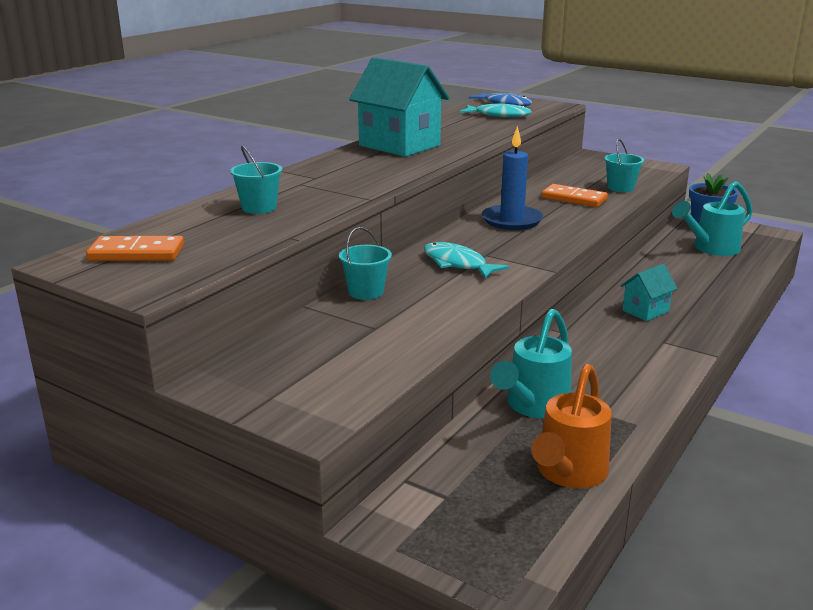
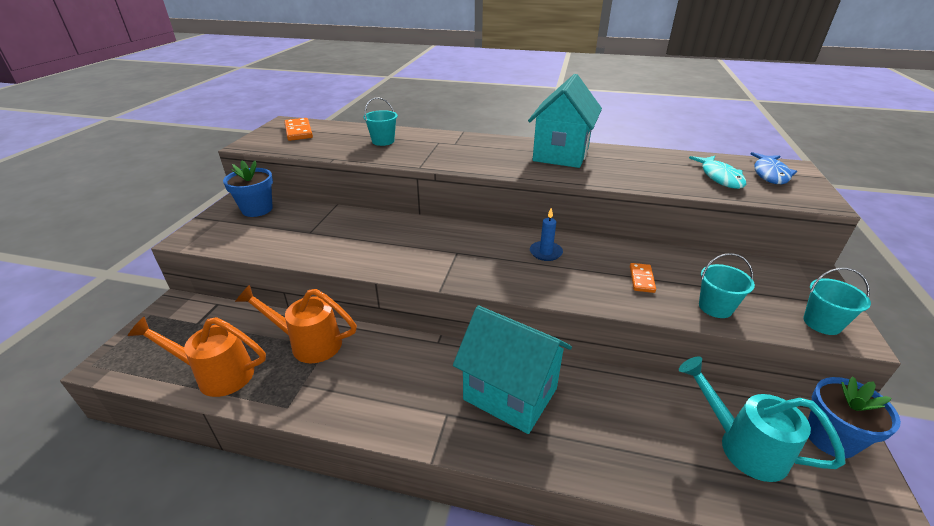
camera: 70 degrees right, 10 degrees up
(262, 364) = (257, 209): none -> blue flower pot
(366, 292) = (364, 218): turquoise bucket -> turquoise bucket (822, 323)
(457, 264) = (430, 243): turquoise fish -> none
(512, 220) = (545, 252): blue candle -> blue candle, size x0.58
(533, 406) = (308, 343): turquoise watering can -> orange watering can
(574, 199) = (641, 279): orange domino -> orange domino, size x0.64
(645, 311) = (510, 394): turquoise house -> turquoise house, size x1.99

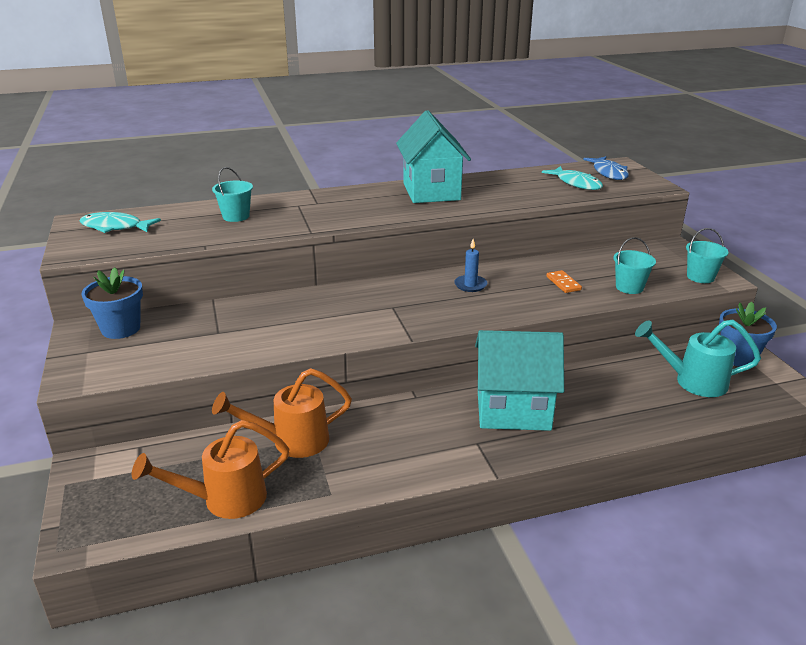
camera: 30 degrees left, 5 degrees down
(298, 131) = (115, 227): orange domino -> turquoise fish

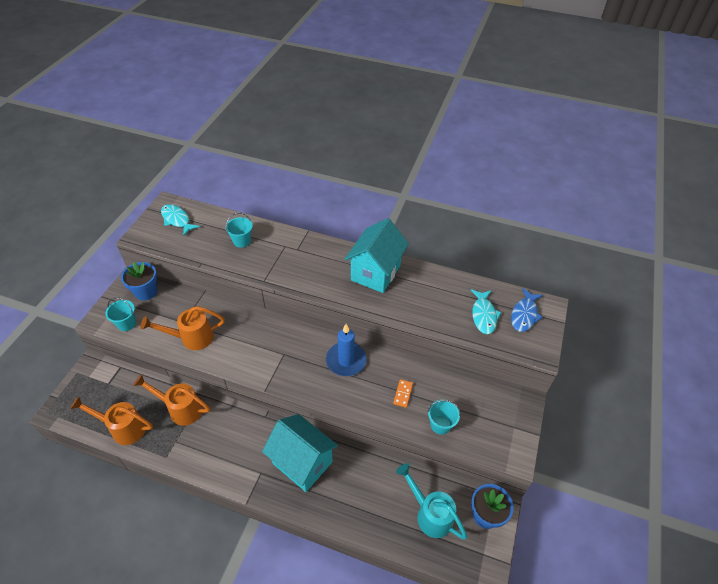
camera: 35 degrees right, 20 degrees up
(250, 339) = (191, 338): none -> orange watering can
(470, 285) = (346, 360): blue candle -> blue candle, size x1.73
(700, 277) = (503, 445): turquoise bucket -> turquoise bucket (126, 323)

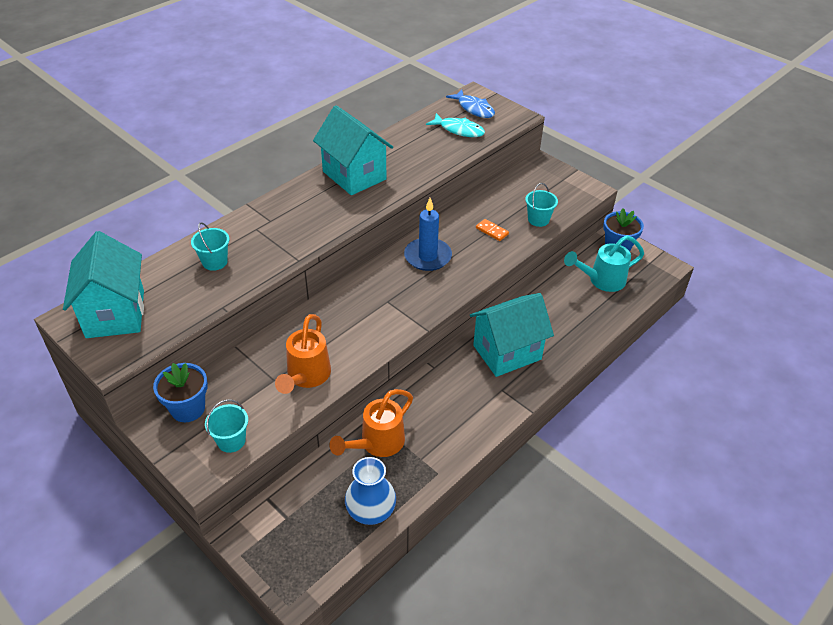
camera: 65 degrees left, 5 degrees down
(123, 428) = (371, 511): orange watering can -> blue vase
(177, 220) = (115, 314): turquoise fish -> turquoise house

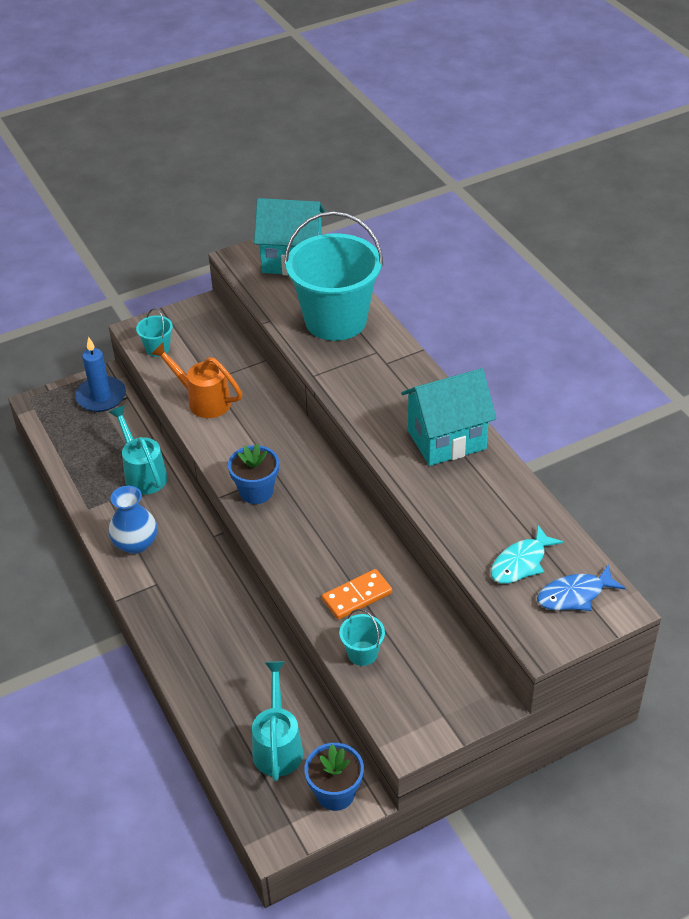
camera: 110 degrees right, 0 degrees up
(188, 408) = (205, 327): blue flower pot -> blue flower pot (256, 491)
(215, 262) = (335, 320): turquoise bucket -> turquoise bucket, size x2.48
(371, 511) = (77, 456): blue vase -> blue vase (135, 543)
(377, 443) = (143, 473): orange watering can -> turquoise watering can
(427, 256) = (333, 523): blue candle -> blue candle (101, 397)
(492, 231) = (357, 596): orange domino -> orange domino, size x1.57
(507, 352) = (204, 604): turquoise house -> none

